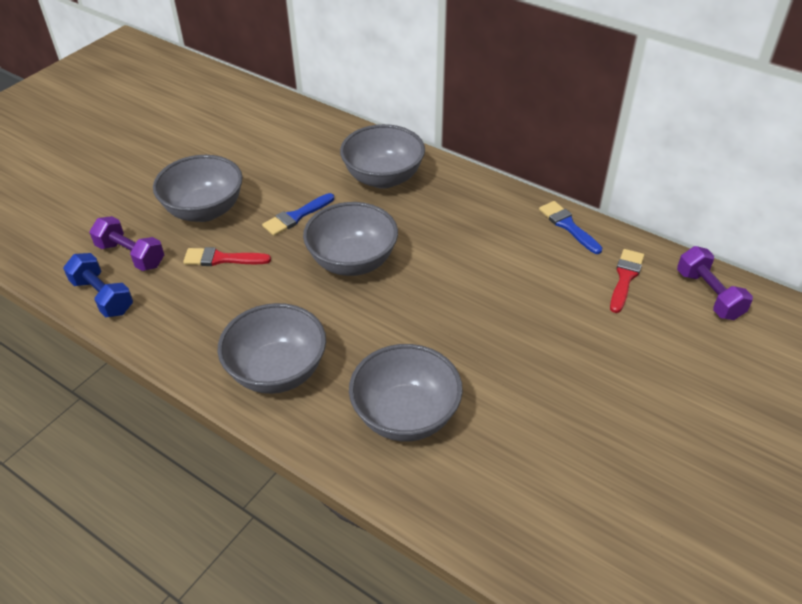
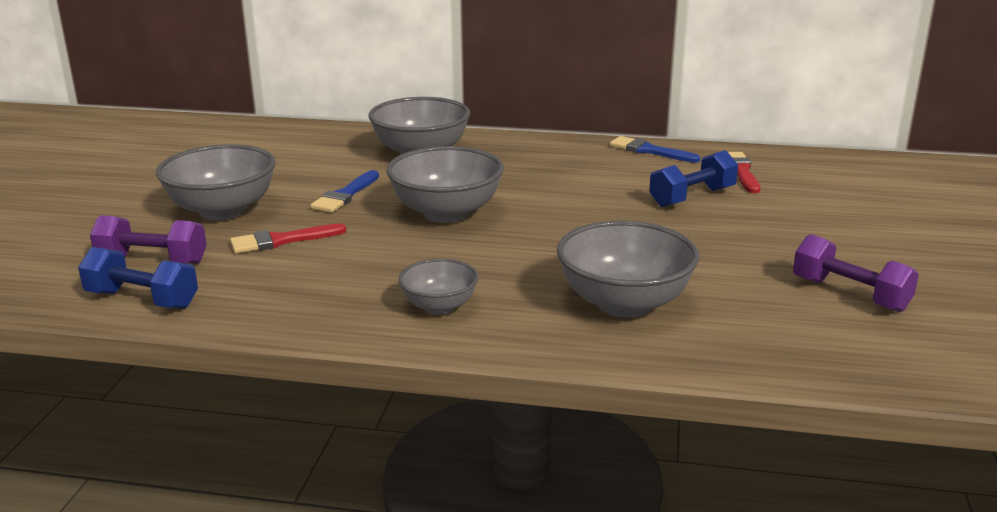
camera: 25 degrees left, 20 degrees down
(277, 371) = (439, 306): grey bowl -> grey bowl, size x0.57
(556, 301) = (692, 197): none -> blue dumbbell
(709, 295) = (826, 167): purple dumbbell -> purple dumbbell (850, 294)

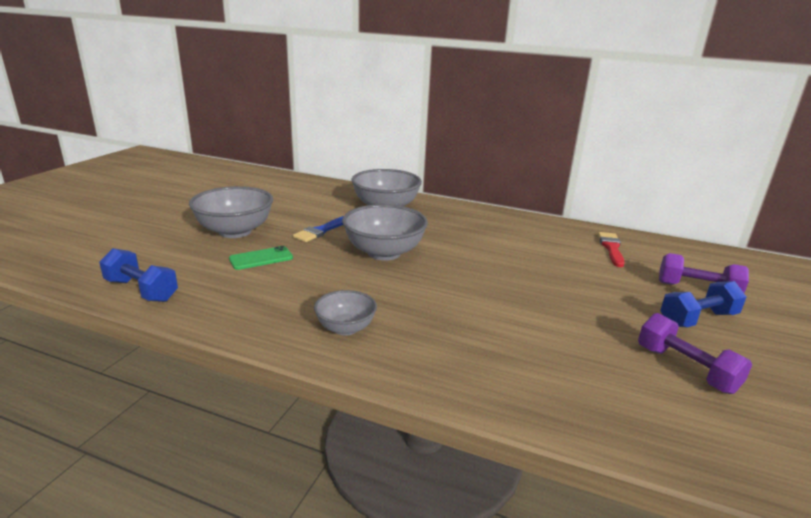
camera: 10 degrees right, 0 degrees up
(152, 261) = (168, 262): purple dumbbell -> purple dumbbell (697, 289)
(281, 240) = (261, 258): red brush -> green phone
(624, 303) = (490, 348): grey bowl -> none
(649, 151) = (546, 224): blue brush -> none
(692, 197) = (569, 264): blue dumbbell -> blue dumbbell (697, 319)

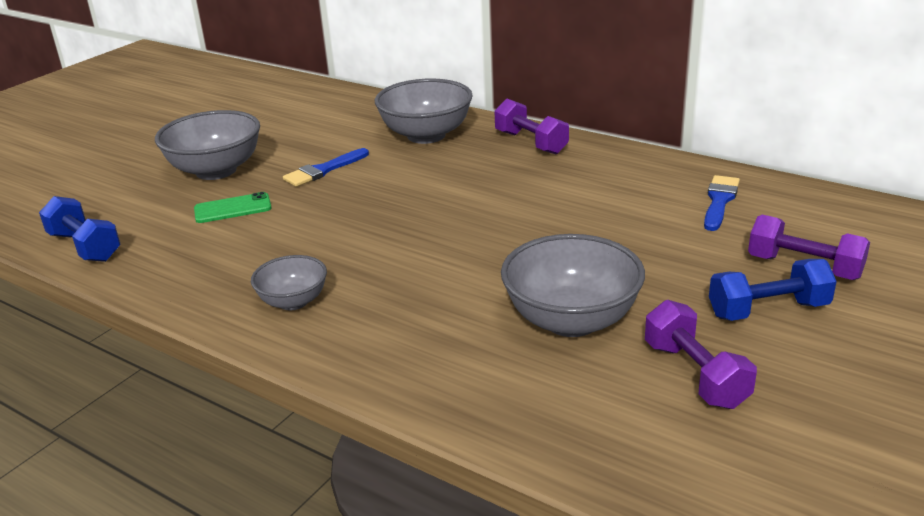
camera: 15 degrees right, 5 degrees up
(384, 253) = (389, 203): grey bowl -> grey bowl (571, 320)
(462, 212) = (531, 143): none -> purple dumbbell
(611, 248) = (719, 201): red brush -> blue brush

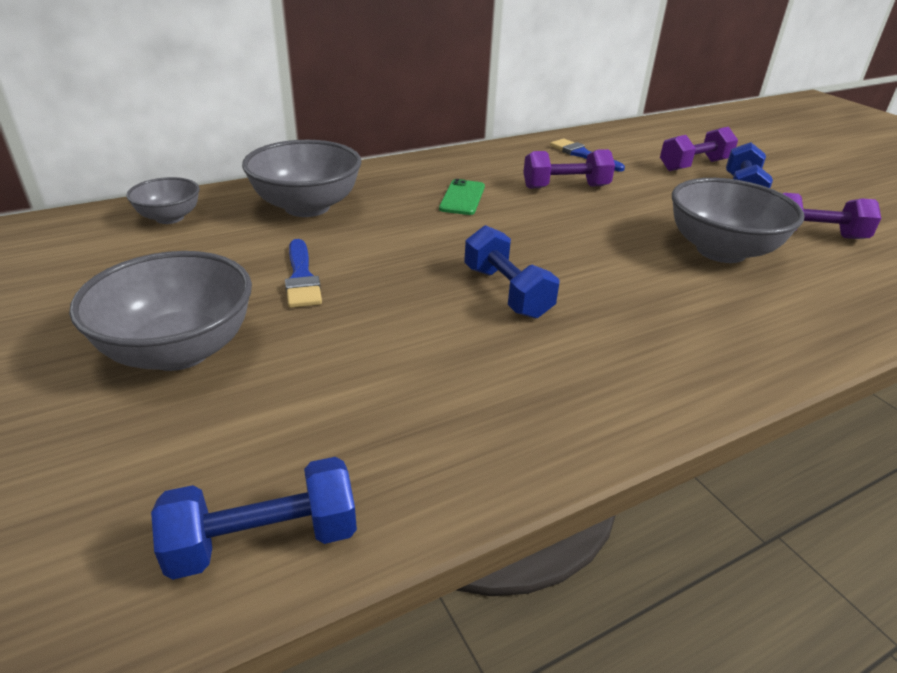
camera: 65 degrees left, 5 degrees up
(233, 208) = (318, 362): green phone -> green phone (462, 198)
(293, 301) = (600, 373): grey bowl -> grey bowl (170, 218)
(375, 240) = (506, 292): none -> blue dumbbell
(531, 143) = (399, 175): purple dumbbell -> purple dumbbell (565, 187)

